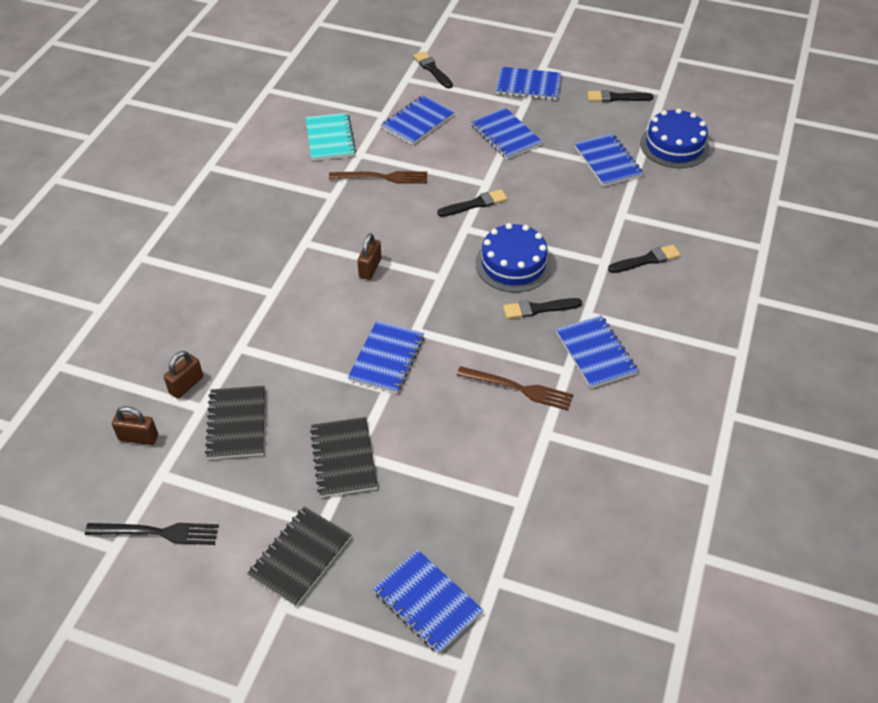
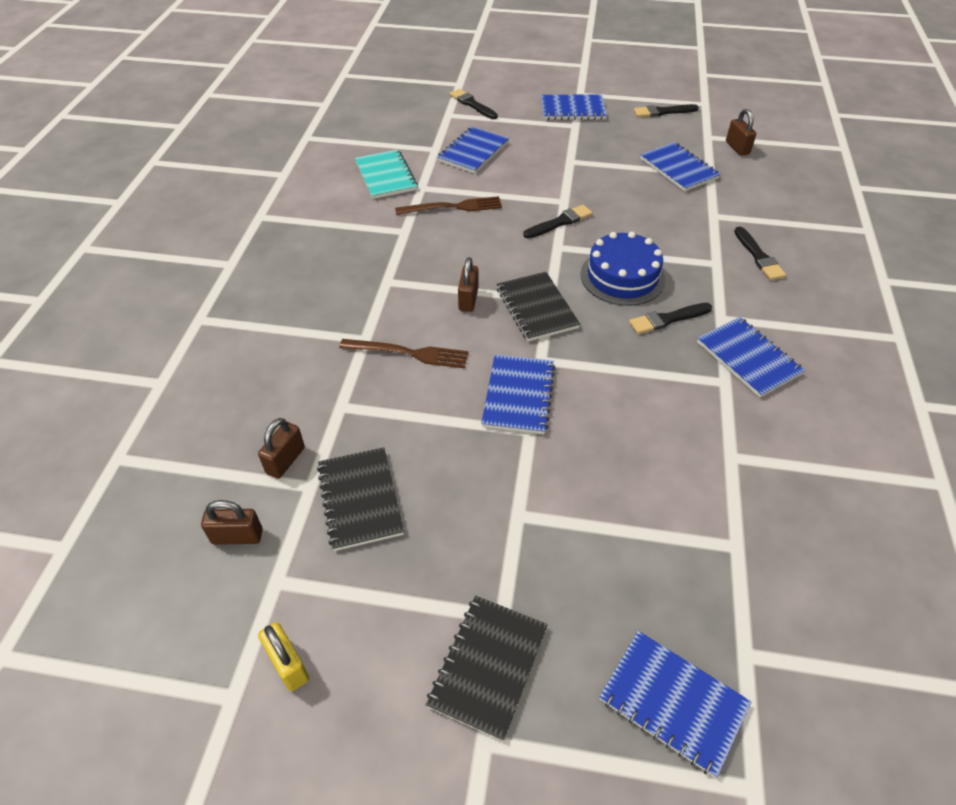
camera: 10 degrees left, 0 degrees up
(157, 533) = (288, 664): black fork -> yellow padlock
(344, 458) = (505, 523): black notebook -> black notebook (536, 308)
(506, 135) = (567, 155): blue notebook -> none
(518, 388) = (680, 409): brown fork -> brown fork (409, 353)
(646, 260) = (758, 256): black brush -> black brush turned 105 degrees clockwise
(674, 145) = (737, 148): blue cake -> brown padlock

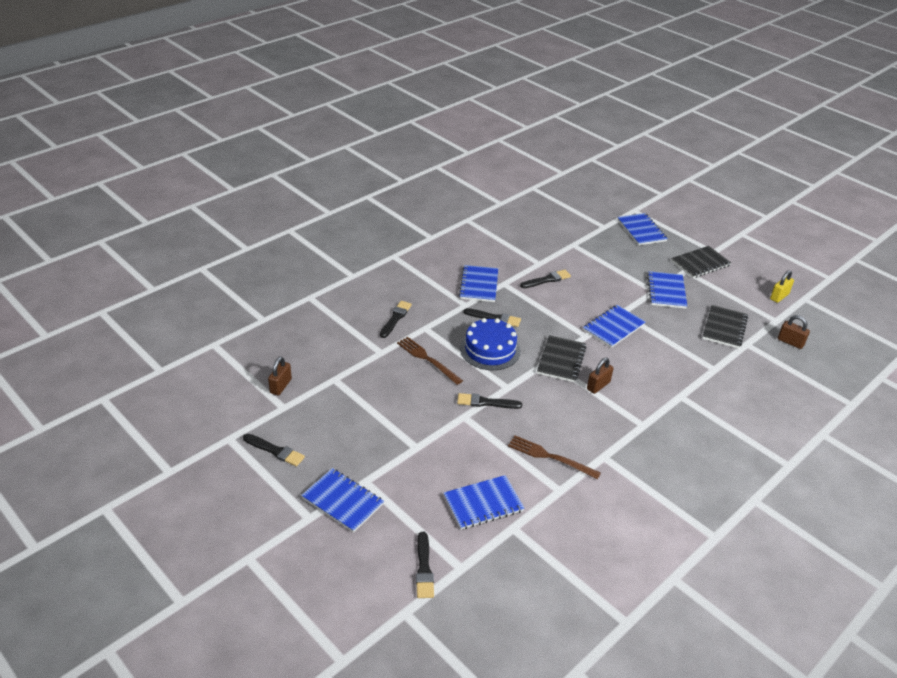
camera: 145 degrees left, 10 degrees down
(285, 460) = (756, 359): brown padlock -> none
(288, 664) = (779, 296): yellow padlock -> yellow padlock turned 45 degrees clockwise
(386, 176) = (581, 520): turquoise notebook -> none
(409, 353) = (658, 375): brown fork -> brown fork (427, 359)
(678, 168) = (348, 395): blue notebook -> blue notebook (666, 291)
(684, 427) = (547, 280): none -> black brush

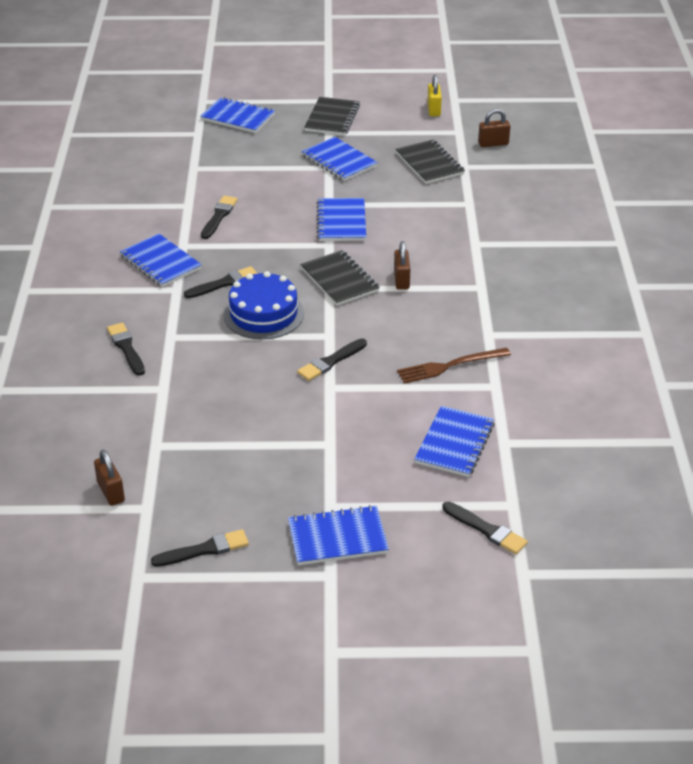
camera: 45 degrees left, 0 degrees up
(427, 359) = (219, 363): brown fork -> none

